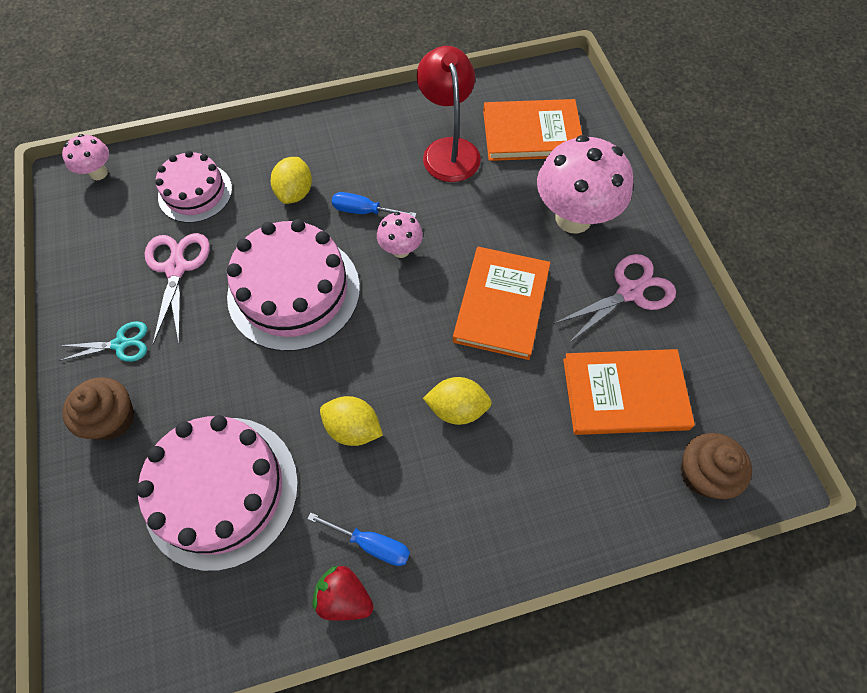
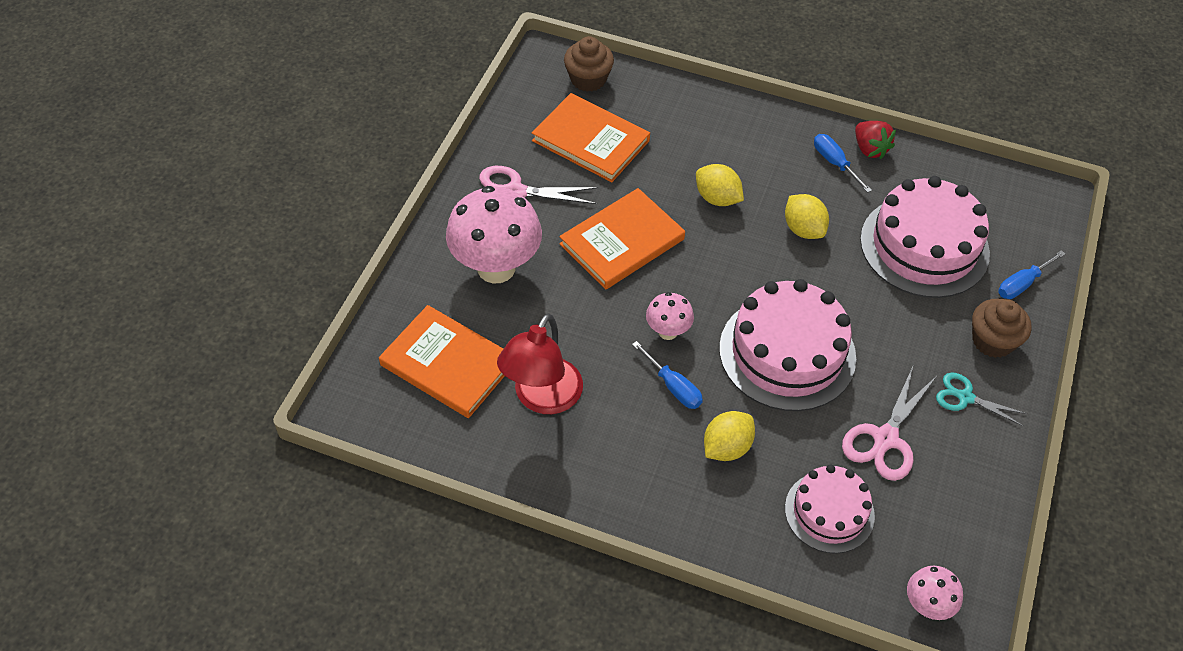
camera: 145 degrees left, 10 degrees down
(99, 510) = (1022, 284): none -> blue screwdriver

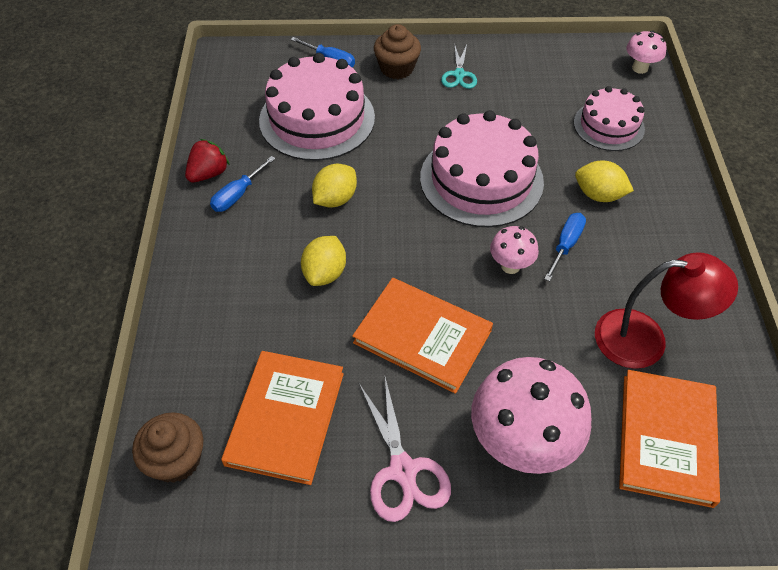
camera: 110 degrees left, 0 degrees up
(885, 439) = (525, 108): pink scissors -> none

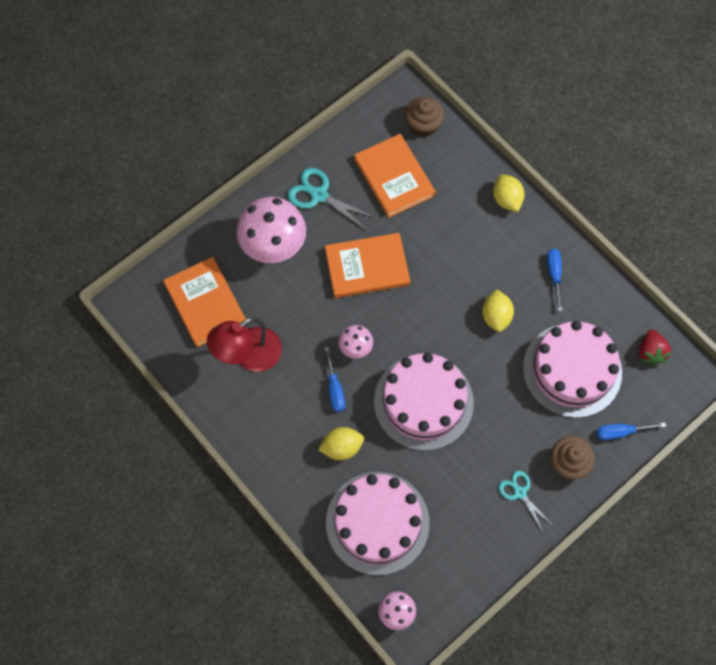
camera: 140 degrees right, 15 degrees up
(209, 173) = (587, 275): red strawberry -> red strawberry (650, 352)
(325, 273) = (452, 264): yellow lemon -> yellow lemon (506, 199)
(403, 470) = (319, 195): pink scissors -> turquoise scissors
(608, 126) = (377, 523): pink cake -> pink cake, size x1.66

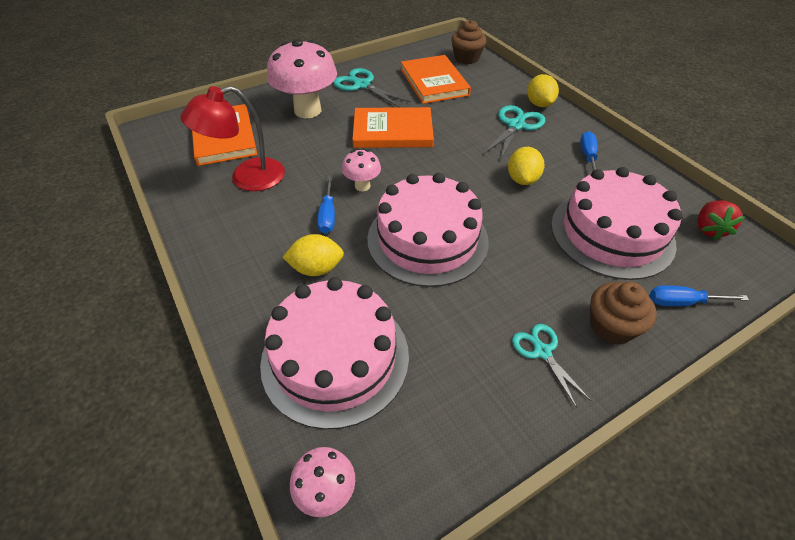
camera: 10 degrees right, 20 degrees down
(485, 239) = (516, 126): none -> turquoise scissors

